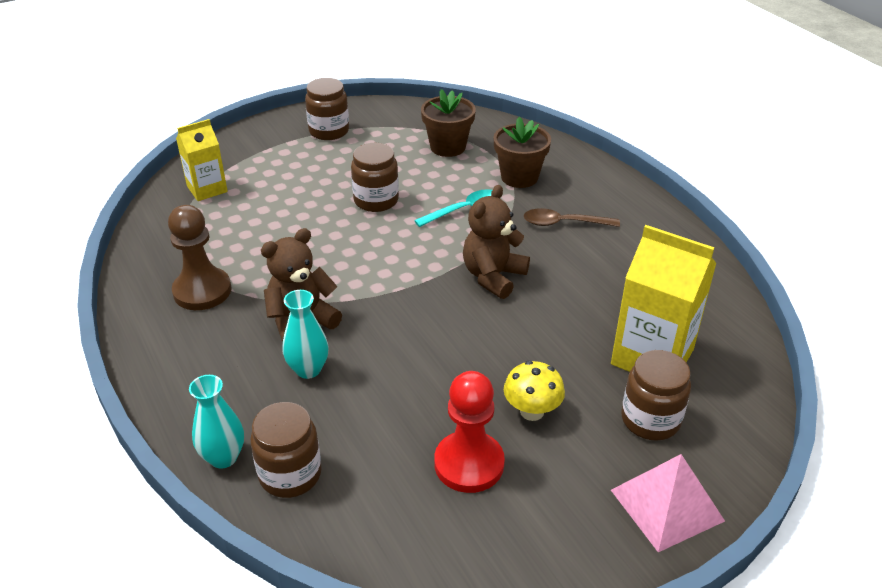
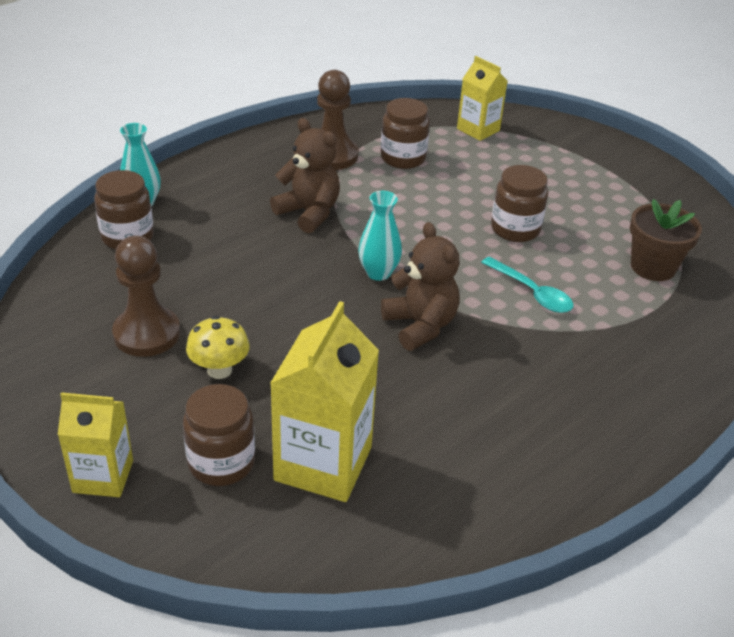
camera: 75 degrees right, 0 degrees up
(308, 369) = (248, 226): turquoise vase -> turquoise vase (378, 273)
(329, 131) = (625, 180): brown jar -> brown jar (403, 158)
(469, 464) = (147, 334): red pawn -> brown pawn
(493, 276) = (420, 326): brown teddy bear -> brown teddy bear turned 45 degrees clockwise
(519, 177) = (625, 331): brown flower pot -> none
(564, 223) = (548, 376): brown spoon -> none
(666, 505) = (103, 476): pink pyramid -> yellow carton

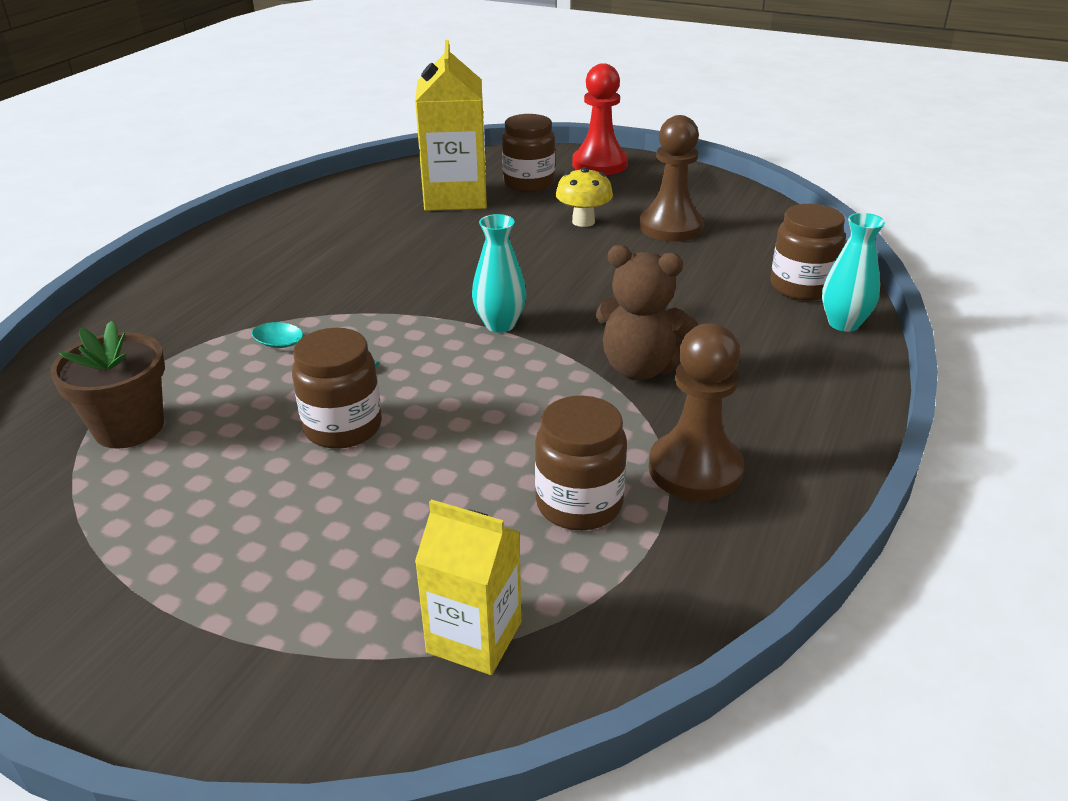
camera: 160 degrees right, 5 degrees down
(103, 476) = (599, 164): yellow carton -> red pawn
(420, 326) = (425, 290): brown teddy bear -> none

